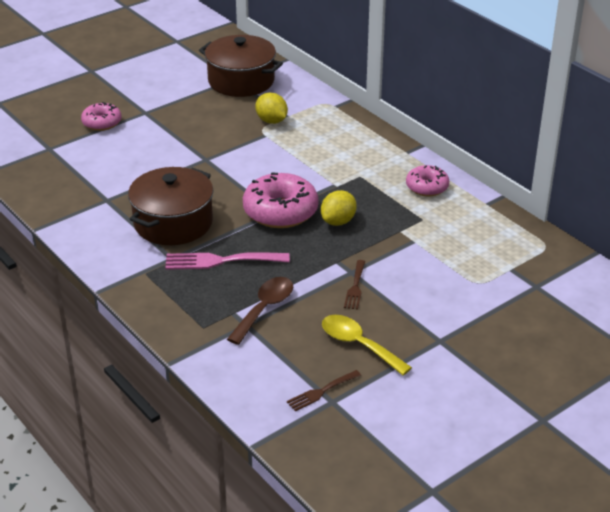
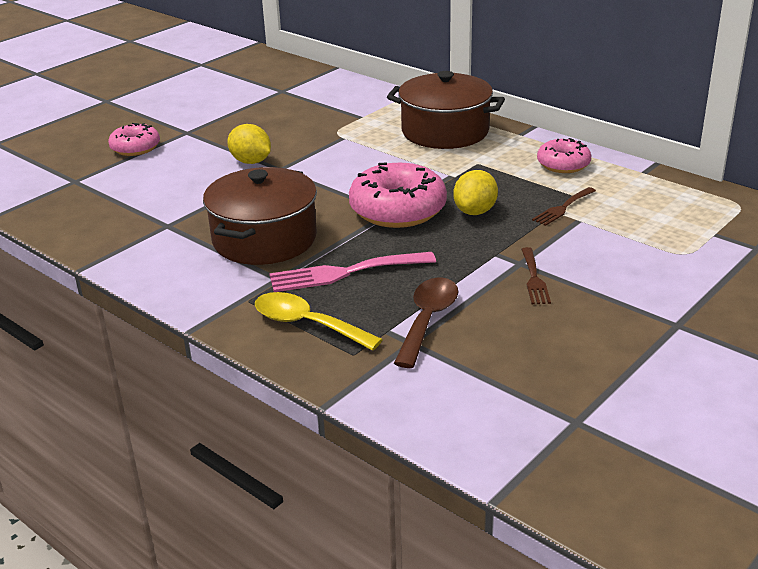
camera: 10 degrees left, 5 degrees down
(241, 81) = (292, 91): brown pot -> brown pot (445, 131)
(271, 121) = (345, 123): yellow lemon -> yellow lemon (251, 161)
(321, 392) = (555, 411): brown fork -> brown fork (562, 208)
(358, 344) = (574, 345): yellow spoon -> yellow spoon (307, 324)

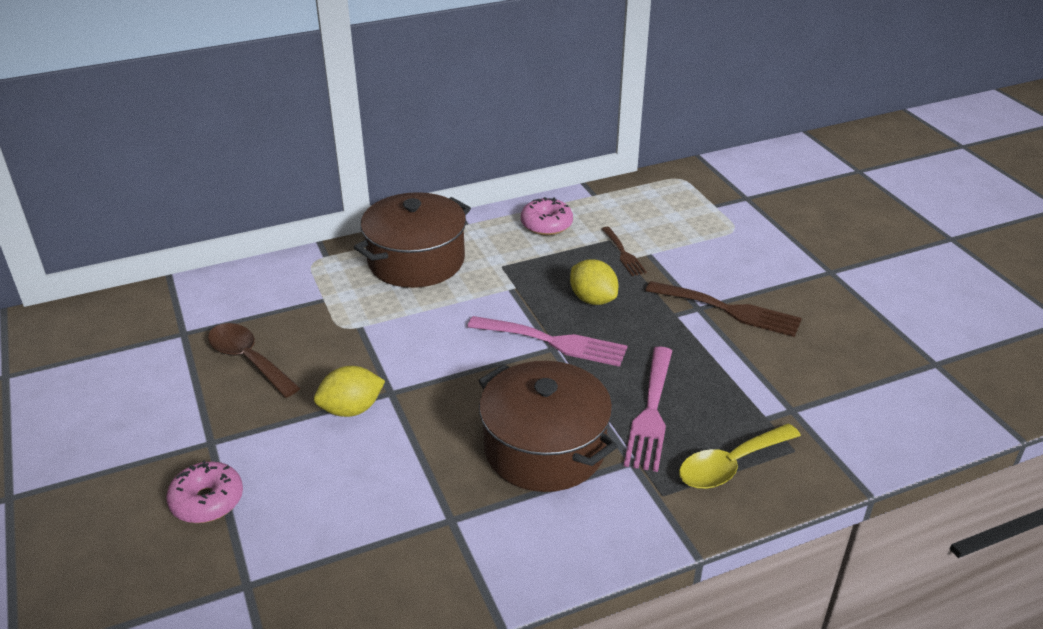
camera: 65 degrees left, 5 degrees up
(398, 210) = (554, 342): pink donut -> pink fork
(428, 320) = (762, 388): brown spoon -> brown spoon (248, 359)
(534, 279) = (729, 310): brown fork -> brown fork, size x1.70

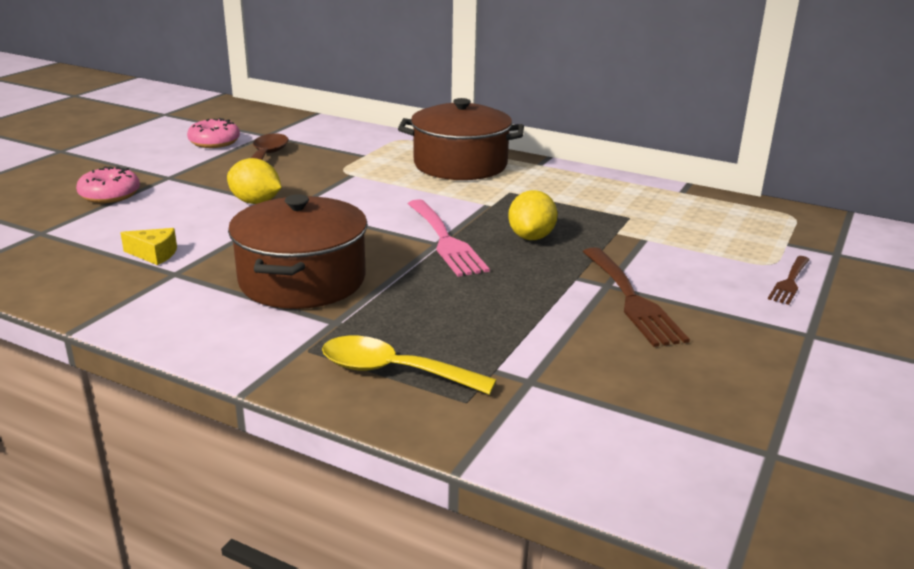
camera: 50 degrees right, 10 degrees down
(396, 518) = (154, 254): none -> yellow cheese
(546, 224) = (598, 189): pink donut -> pink donut (214, 142)
(623, 254) = (621, 228): brown fork -> brown fork (789, 282)
(651, 413) = (414, 310): pink fork -> none

